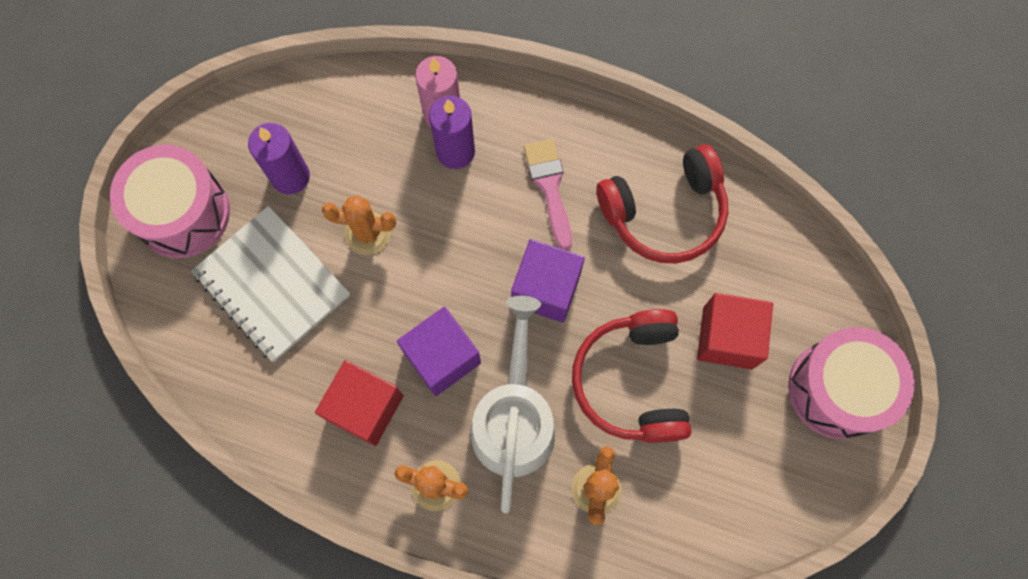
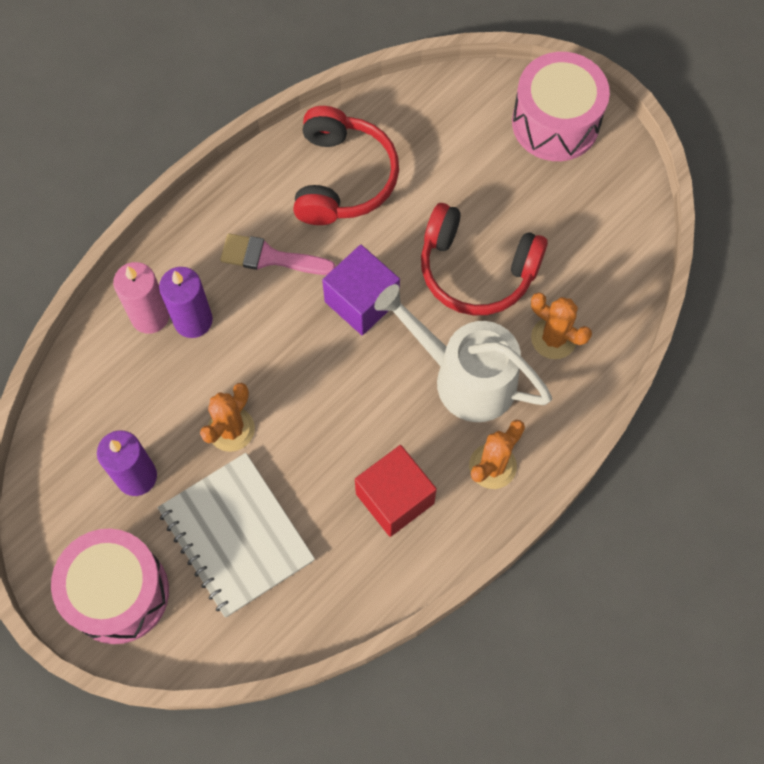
camera: 65 degrees left, 5 degrees down
(272, 284) = (236, 535): white notebook -> white notebook turned 75 degrees clockwise
(442, 357) = (381, 413): purple cube -> none
(727, 337) = (475, 181): red cube -> none

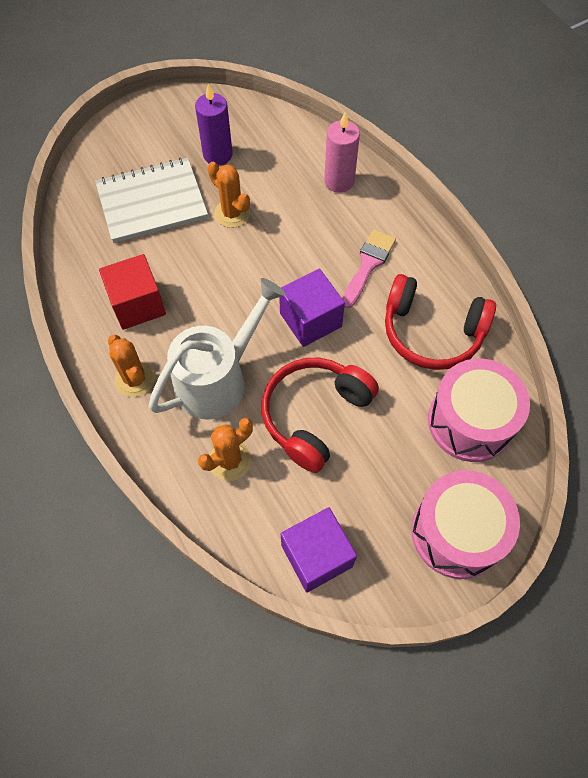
camera: 105 degrees right, 5 degrees down
(118, 593) = (141, 133): pink drum -> pink drum (470, 421)
(193, 320) = (327, 206): purple candle -> none
(620, 234) = (316, 556): none -> purple cube

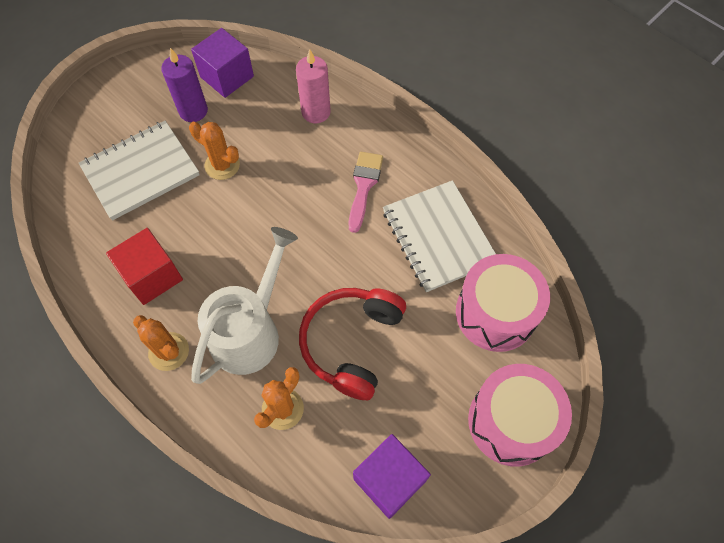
camera: 15 degrees left, 0 degrees up
(310, 320) = (324, 252): purple cube -> purple cube (227, 77)
(431, 332) = (439, 237): red headphones -> white notebook

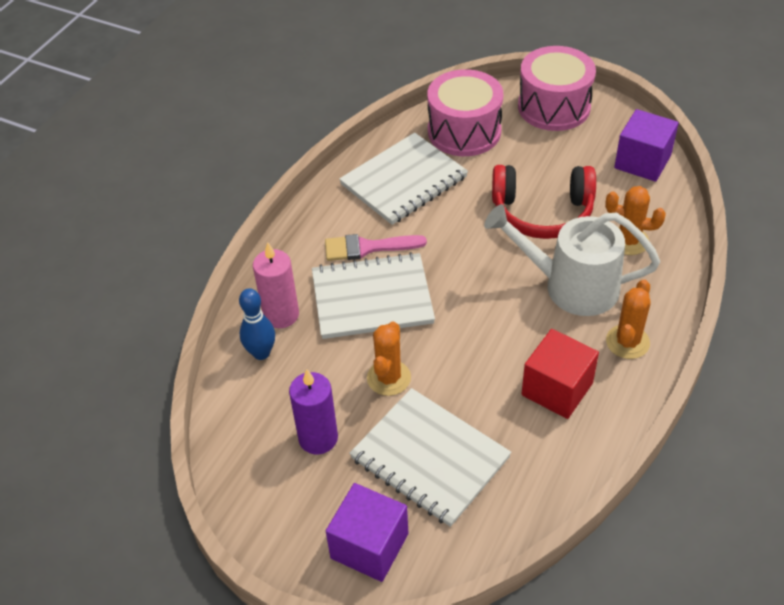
camera: 105 degrees left, 15 degrees down
(227, 77) = (250, 422): purple cube -> purple cube (369, 546)
(284, 93) = (261, 353): none -> blue bowling pin
(305, 175) = (372, 298): none -> white notebook

